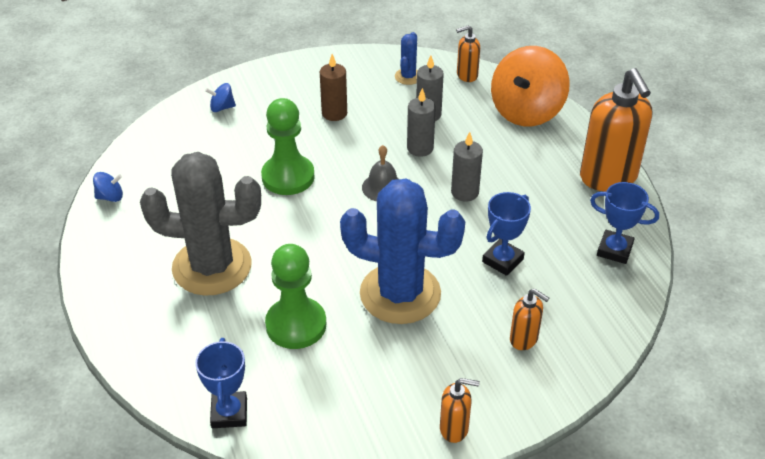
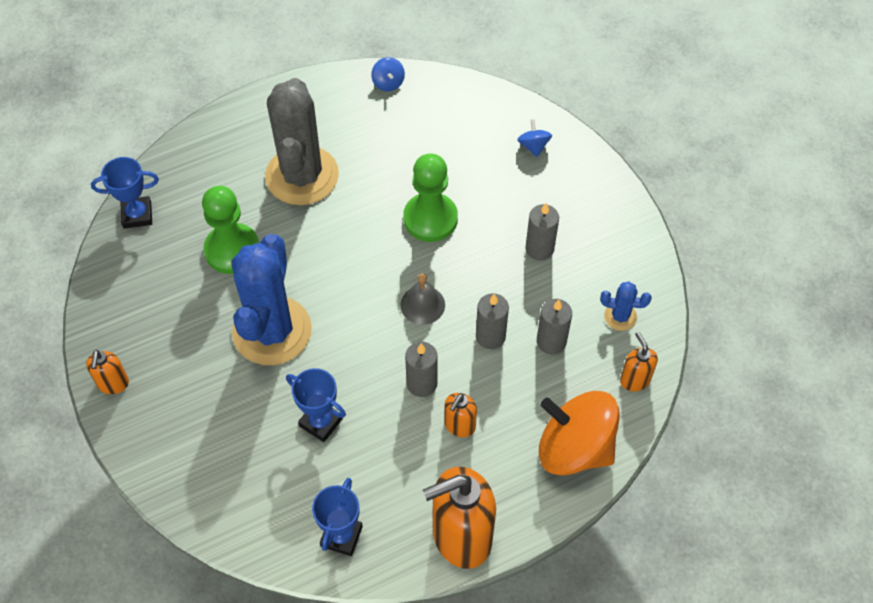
camera: 85 degrees right, 15 degrees up
(334, 113) = (539, 248): brown candle -> grey candle
(524, 339) = (215, 442): orange soap dispenser -> orange soap dispenser (459, 426)

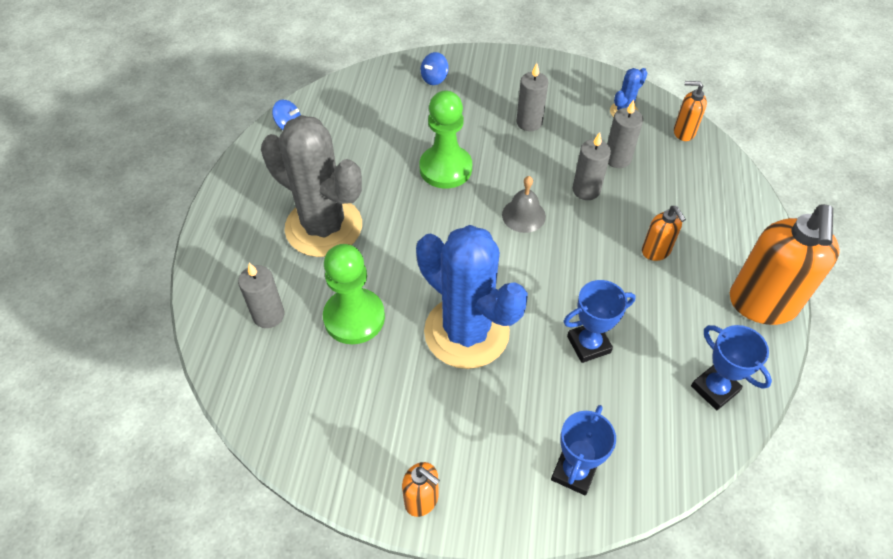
camera: 55 degrees left, 5 degrees down
(137, 215) = (242, 375): blue trophy -> blue trophy (574, 472)
(422, 383) = (599, 255): grey candle -> grey candle (268, 315)
(533, 146) = (434, 78): blue spinning top -> blue spinning top turned 75 degrees counterclockwise
(574, 448) = (721, 194): orange spinning top -> none

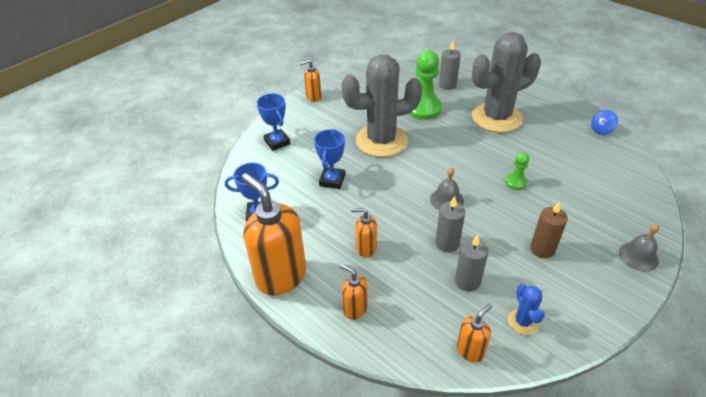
camera: 125 degrees right, 10 degrees down
(434, 78) = (628, 218): blue spinning top -> none
(445, 168) = (516, 182): green pawn -> green pawn, size x0.51
(466, 332) = (381, 140): blue cactus -> grey cactus
(482, 64) = (638, 256): none -> grey bell
(529, 122) = (542, 249): grey candle -> brown candle
(729, 223) = (355, 309): none -> orange soap dispenser

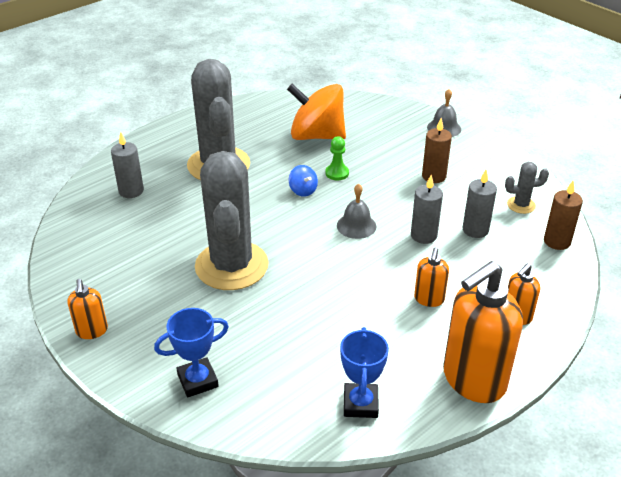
camera: 85 degrees left, 5 degrees down
(332, 180) = (303, 321): blue trophy -> none
(423, 109) = (175, 219): green pawn -> none
(470, 350) = (557, 241): orange soap dispenser -> brown candle
(523, 322) = (521, 205): blue cactus -> grey cactus
(568, 165) = (317, 136): none -> orange spinning top
(601, 130) = (266, 104): blue spinning top -> blue spinning top (303, 190)

